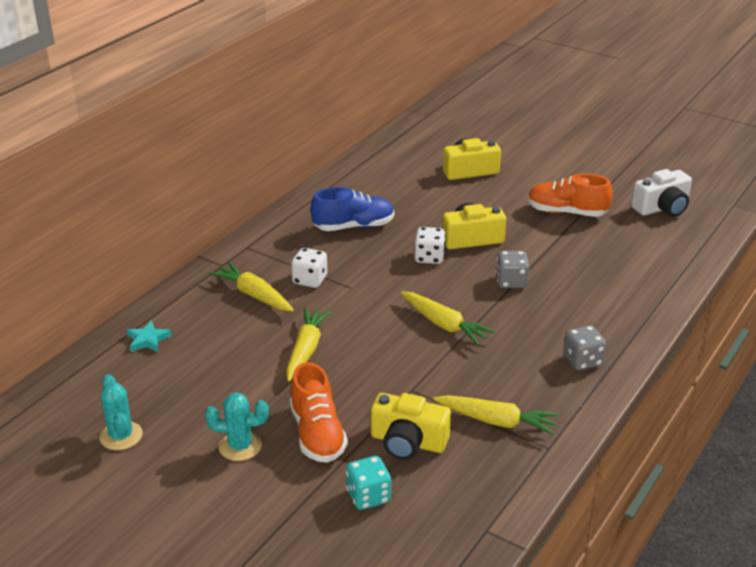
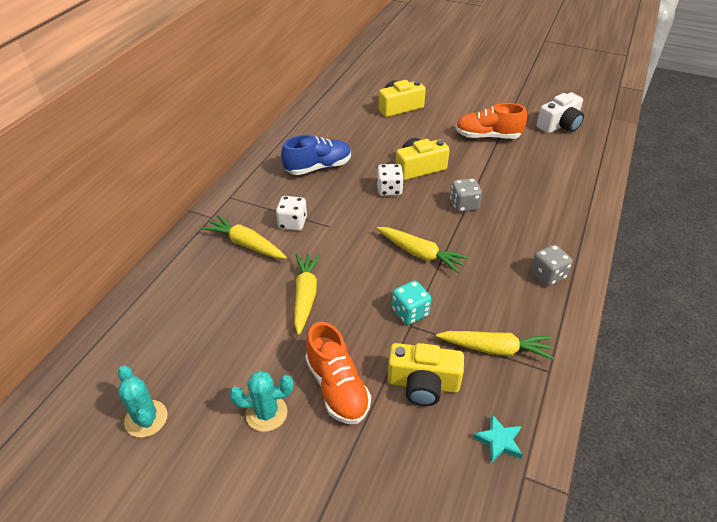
camera: 10 degrees left, 10 degrees up
(148, 340) = (156, 304): turquoise star -> turquoise star (499, 441)
(368, 496) = (403, 454): turquoise dice -> turquoise dice (410, 312)

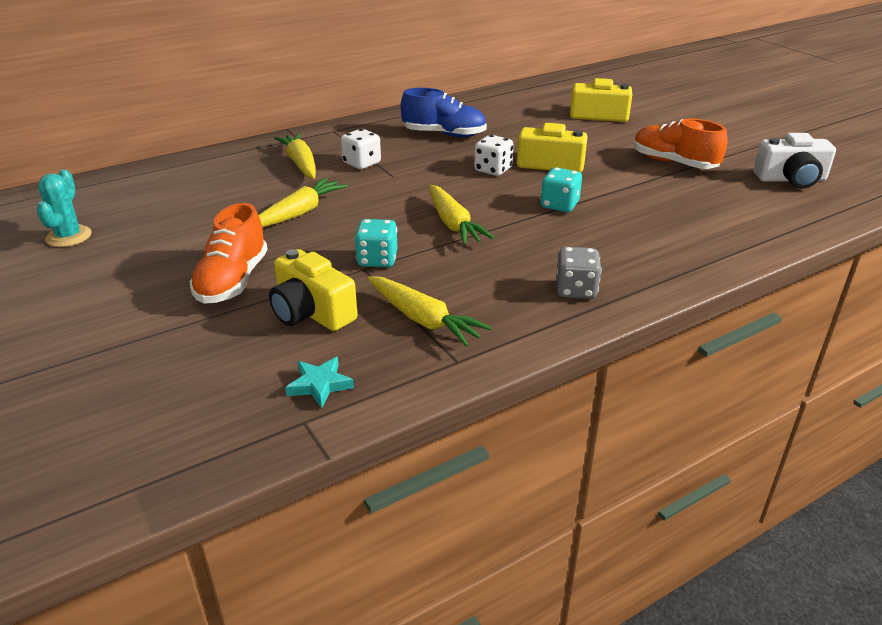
camera: 35 degrees right, 10 degrees down
(266, 413) = (153, 271): turquoise cactus -> none
(464, 205) = (559, 205): grey dice -> turquoise dice

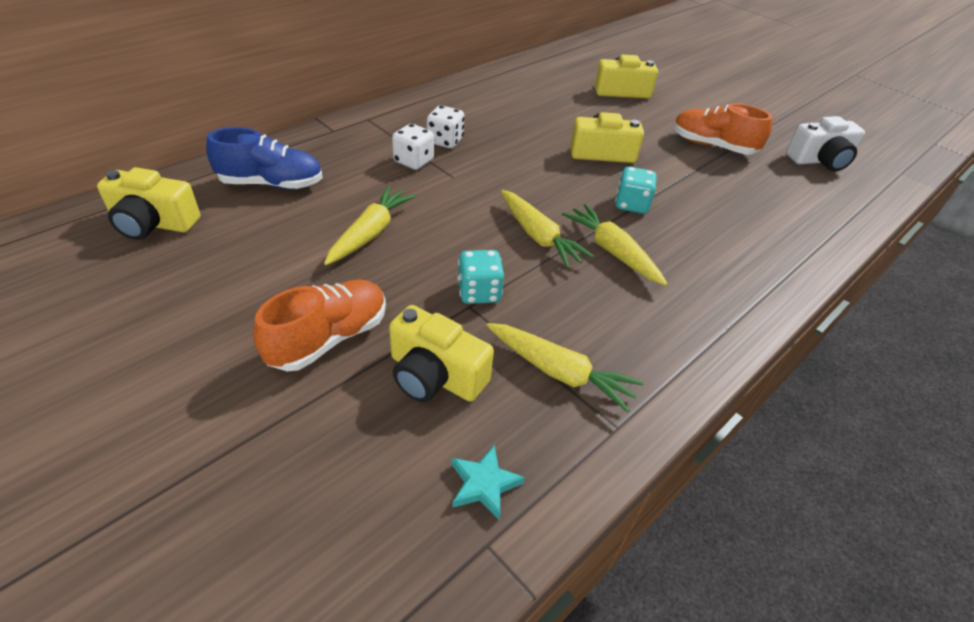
camera: 15 degrees left, 10 degrees up
(69, 236) = (104, 289): turquoise cactus -> none
(121, 196) = (153, 223): none -> yellow camera
(233, 281) = (329, 338): orange shoe -> orange shoe turned 135 degrees counterclockwise
(301, 164) = (348, 165): yellow carrot -> yellow carrot (612, 251)
(444, 134) = (484, 120): blue shoe -> blue shoe (271, 184)
(493, 170) = (549, 163): white dice -> white dice (445, 141)
(575, 290) = (692, 314): grey dice -> none

